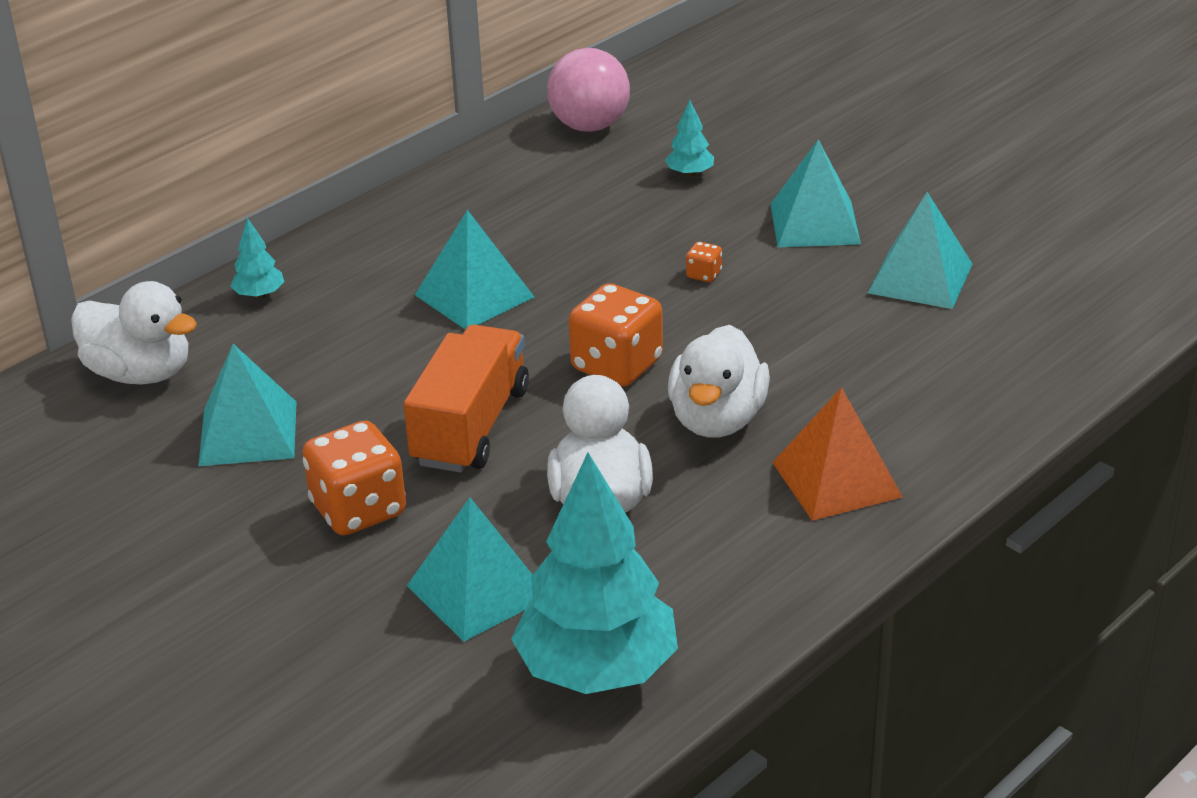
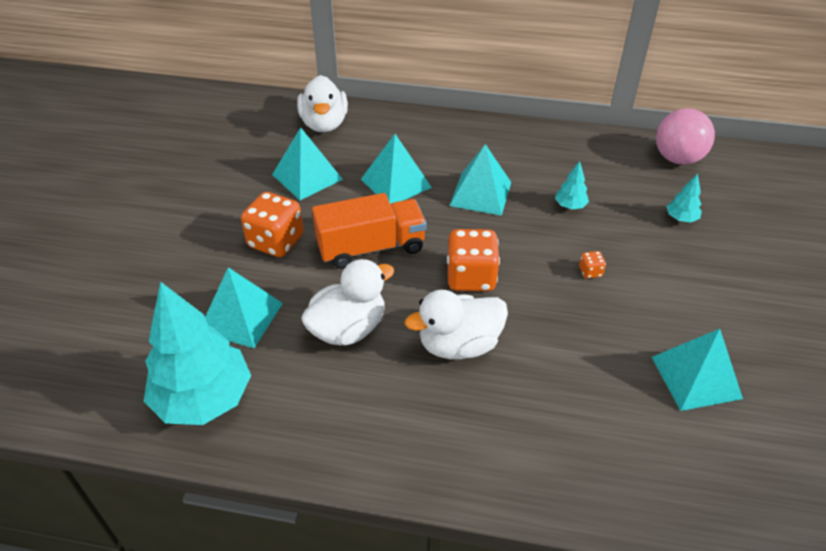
camera: 55 degrees right, 10 degrees up
(259, 295) = (413, 126): turquoise tree -> turquoise tree (570, 206)
(815, 223) = (695, 297): turquoise pyramid -> turquoise pyramid (396, 183)
(837, 479) = (448, 431): orange pyramid -> none

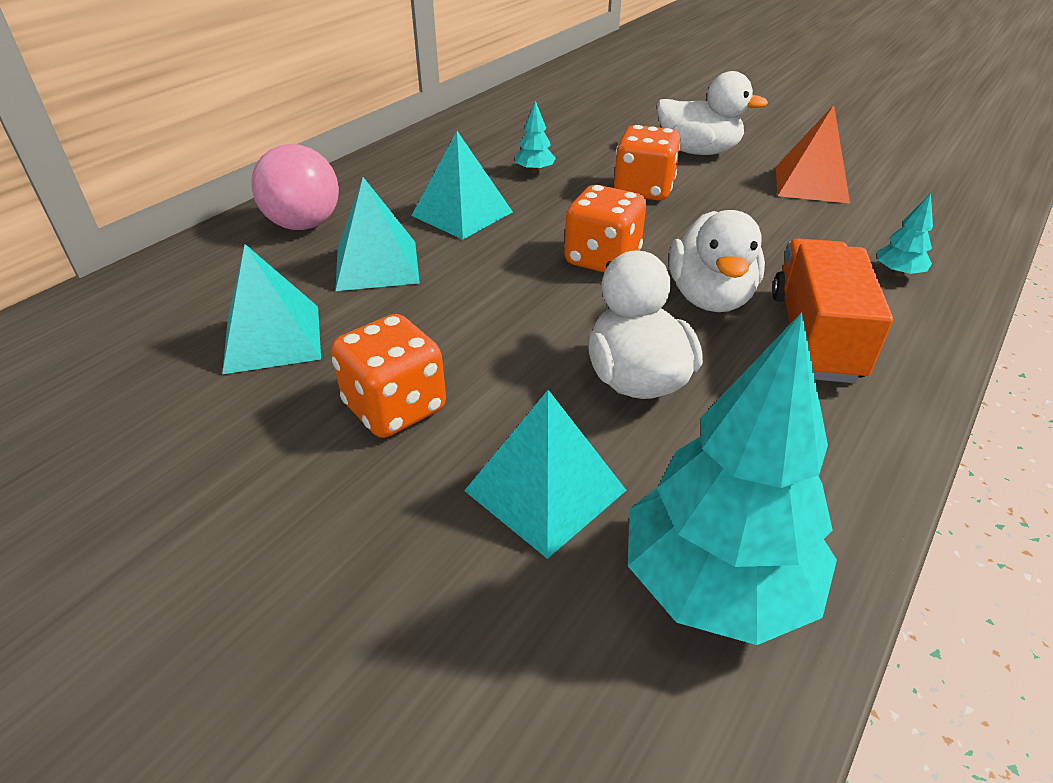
camera: 65 degrees left, 5 degrees down
(324, 124) = (165, 291): white duck -> white duck (698, 151)
(371, 247) = (489, 318): orange truck -> orange truck (814, 336)
(590, 272) = (643, 190): orange dice -> orange dice, size x2.31
(677, 158) = (517, 105): pink ball -> pink ball (304, 224)
(681, 218) = (602, 128): turquoise tree -> turquoise tree (898, 273)
(696, 377) = (811, 184): turquoise pyramid -> orange pyramid

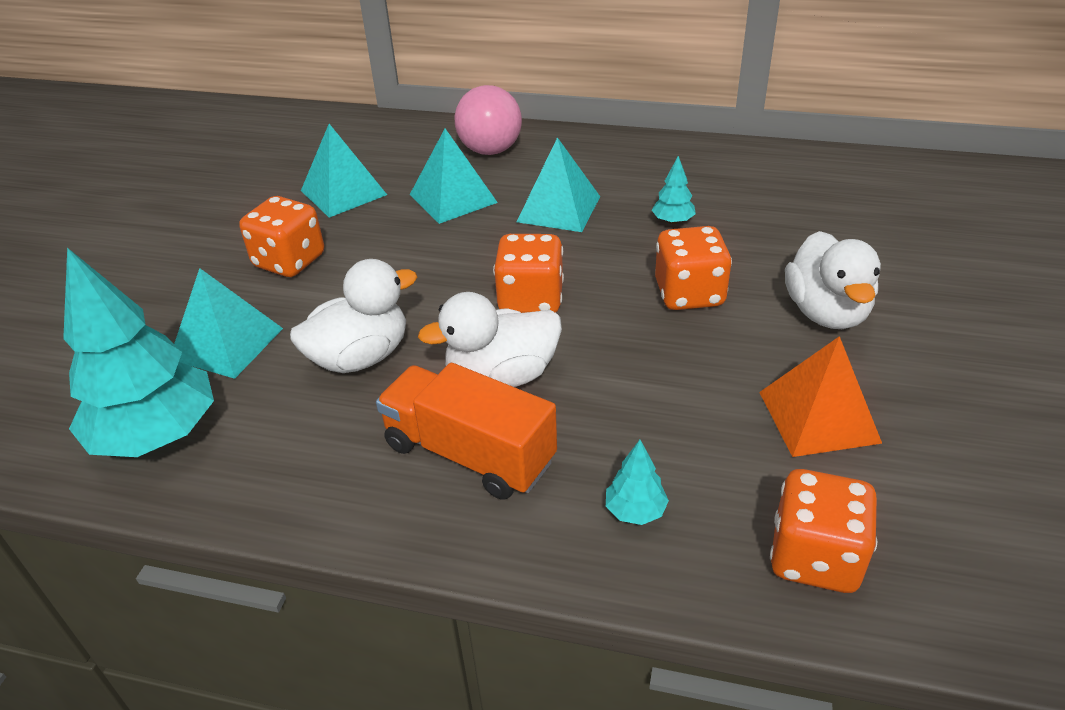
camera: 70 degrees right, 0 degrees up
(814, 336) = (469, 453): orange truck -> orange truck turned 135 degrees counterclockwise
(947, 221) = (814, 557): none -> orange dice

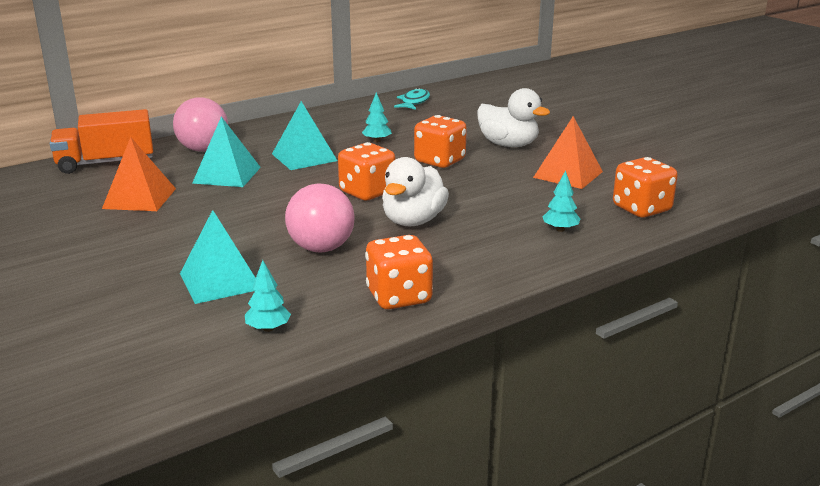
camera: 50 degrees left, 15 degrees down
(157, 435) = (268, 328): turquoise tree -> turquoise tree, size x0.42
(289, 261) = (176, 237): orange dice -> orange dice (399, 297)
(343, 192) = (139, 198): turquoise pyramid -> orange pyramid
(360, 357) = (321, 248): white duck -> pink ball
(469, 453) = (456, 249): orange truck -> orange truck (106, 163)
(825, 174) = (414, 102): none -> turquoise fish

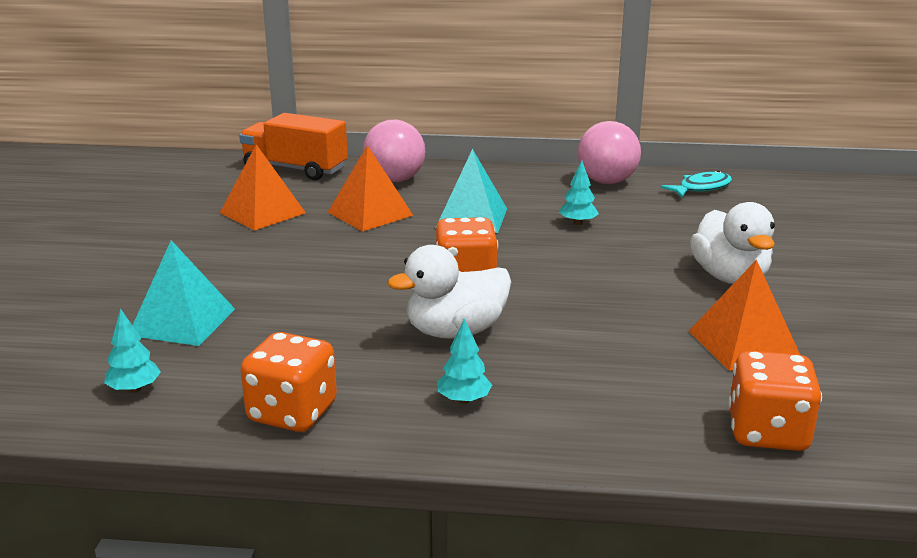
camera: 40 degrees right, 0 degrees up
(227, 175) = (370, 213): turquoise pyramid -> orange pyramid
(321, 248) = (317, 325): pink ball -> pink ball (607, 181)
(439, 161) = (607, 270): orange dice -> none
(560, 229) = (605, 413): turquoise tree -> turquoise tree (464, 400)

